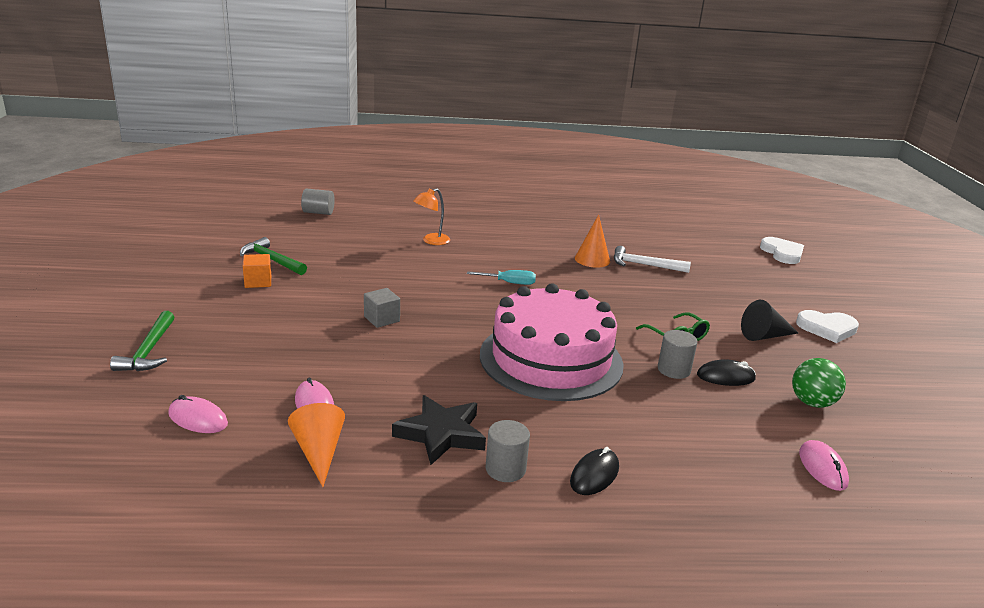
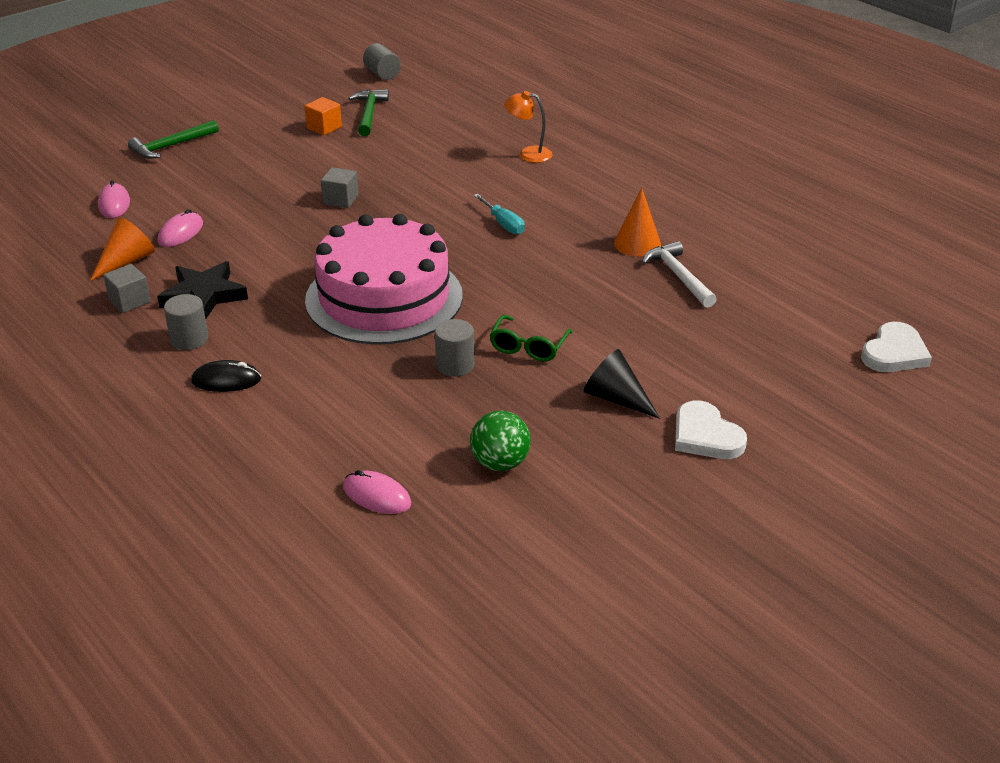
camera: 55 degrees right, 10 degrees up
(318, 212) = (494, 84): grey cylinder -> grey cylinder (382, 74)
(395, 477) = (129, 301): none -> grey cube
(725, 377) = (483, 398): black mouse -> none
(822, 468) = (377, 496): pink mouse -> pink mouse turned 75 degrees clockwise

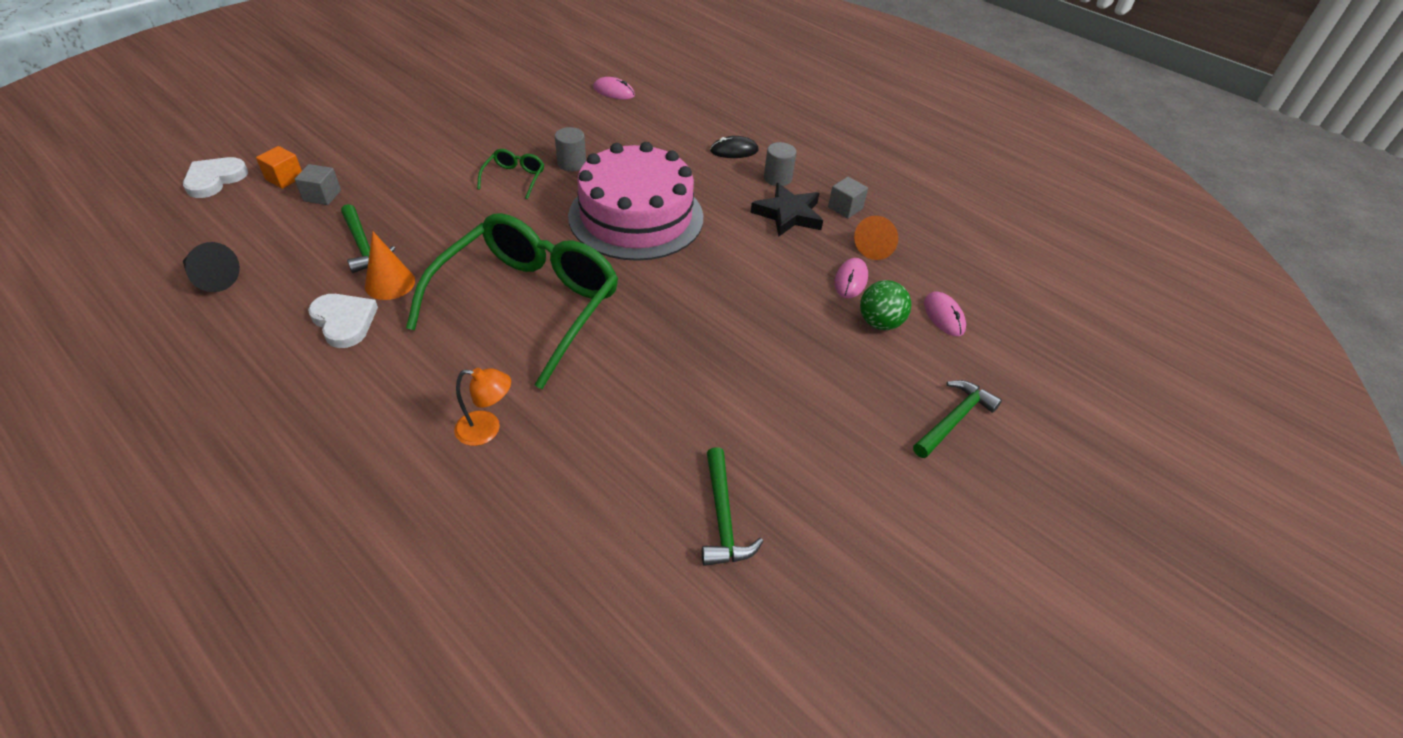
camera: 170 degrees right, 10 degrees up
(324, 127) = (776, 475): orange cube -> orange cube (285, 178)
(340, 200) = (709, 333): grey cube -> grey cube (322, 196)
(382, 74) = (732, 657): grey cylinder -> none
(500, 463) = (540, 107): green ball -> green ball (879, 323)
(503, 223) = (528, 305): turquoise screwdriver -> green glasses
(616, 398) = (455, 144): black cone -> black cone (211, 278)
(679, 276) = (363, 246): white hammer -> green hammer
(705, 436) = (400, 123): white heart -> white heart (344, 321)

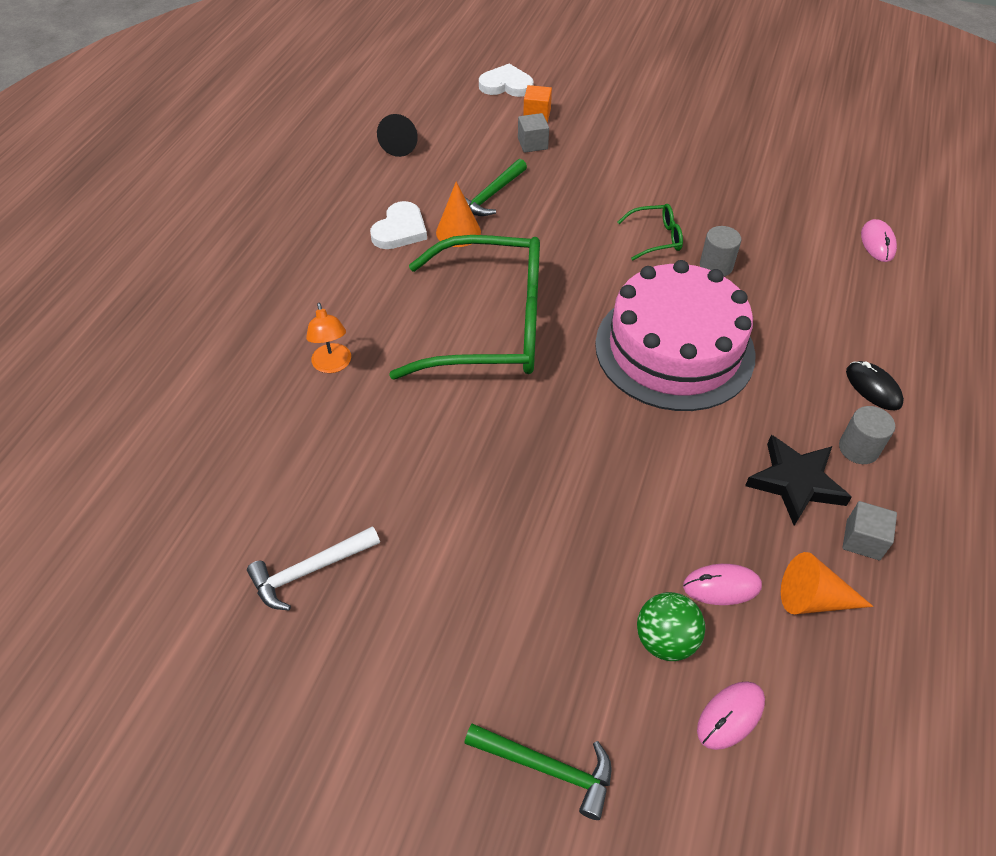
camera: 70 degrees right, 5 degrees up
(722, 517) = (309, 570): green hammer -> white hammer

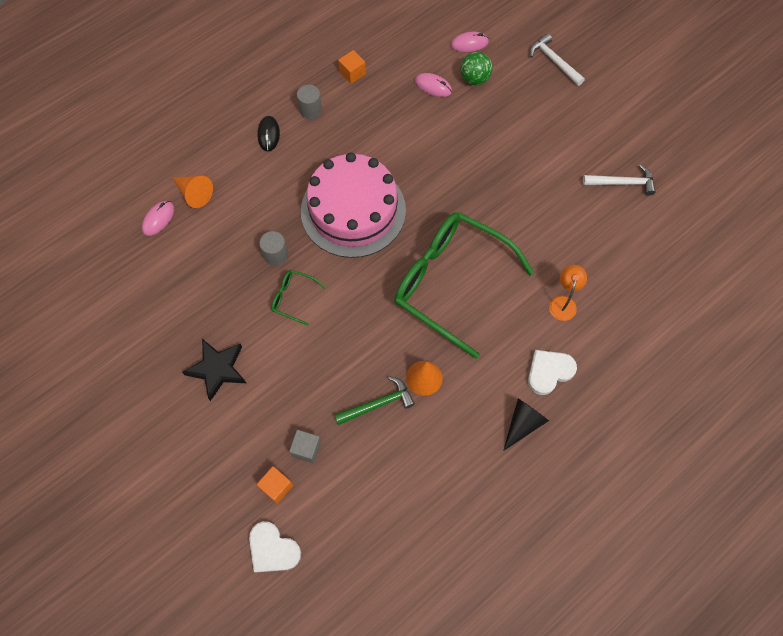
camera: 150 degrees left, 15 degrees up
(400, 230) = (465, 403): white heart -> white heart (549, 372)
(401, 143) = (412, 511): black cone -> black cone (523, 423)
(547, 768) = (554, 61): green hammer -> white hammer
(796, 482) = (357, 110): black star -> black star (217, 369)
(813, 599) = (397, 63): orange cone -> orange cone (194, 193)
(863, 540) = (352, 73): grey cube -> orange cube

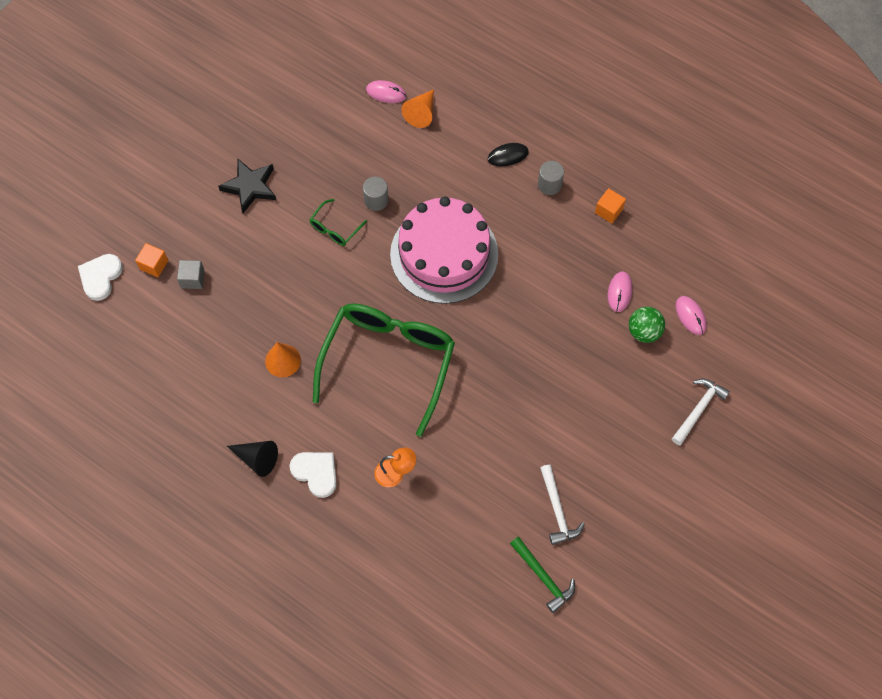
camera: 75 degrees right, 0 degrees up
(293, 298) = (335, 228): green glasses -> green glasses turned 150 degrees counterclockwise
(378, 404) = (247, 327): green hammer -> green hammer (543, 577)

